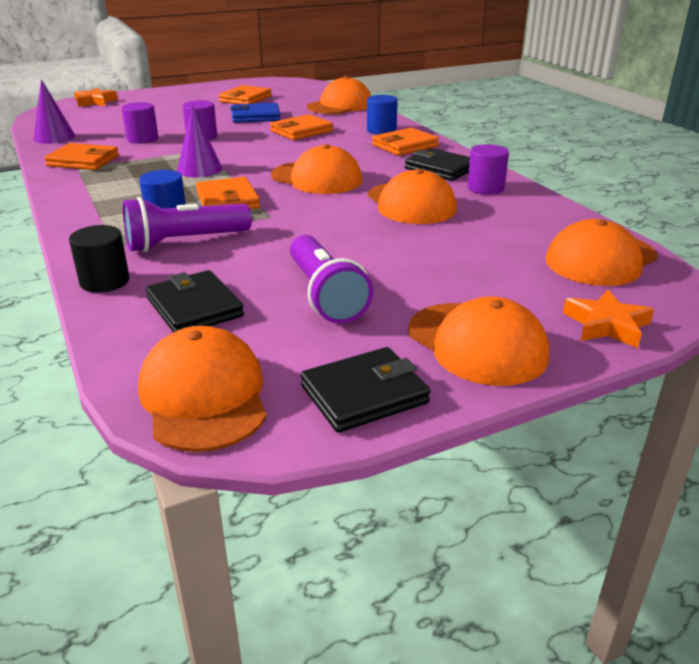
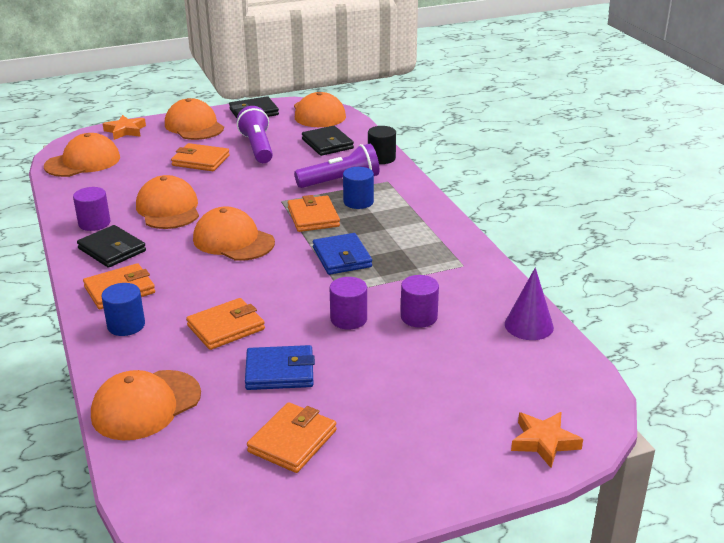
camera: 175 degrees left, 0 degrees up
(83, 161) = (464, 275): orange wallet -> orange wallet (200, 161)
(199, 169) = (342, 257): purple cone -> blue wallet

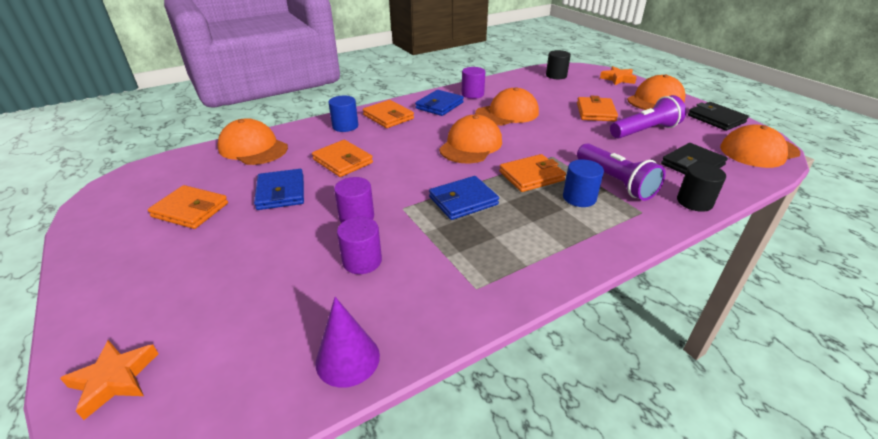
camera: 80 degrees right, 5 degrees up
(83, 162) = (556, 75): orange cap -> black cylinder
(112, 250) = (439, 105): black wallet -> blue wallet

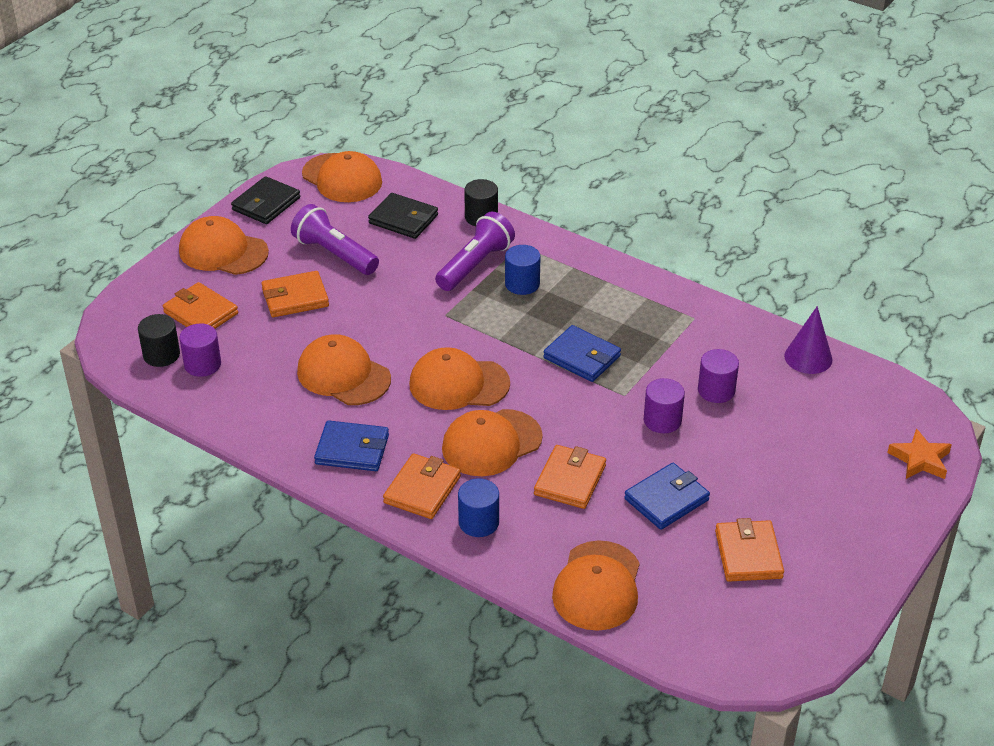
camera: 115 degrees left, 5 degrees up
(404, 143) = (491, 443): none -> orange cap
(472, 94) = (289, 427): purple cylinder -> purple cylinder (202, 364)
(531, 176) = (501, 322): orange wallet -> orange wallet (200, 313)
(618, 79) = (150, 290): orange star -> none

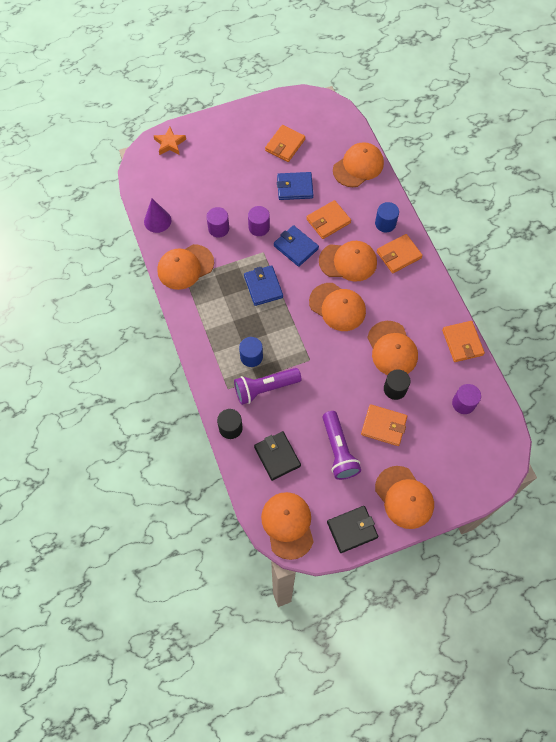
camera: 145 degrees left, 25 degrees up
(161, 355) = (483, 425): black cylinder -> black cylinder (395, 389)
(200, 313) = (445, 447): orange wallet -> orange wallet (462, 342)
(352, 449) = (417, 297): blue wallet -> blue wallet (295, 247)
(708, 328) = (185, 267): none -> orange cap

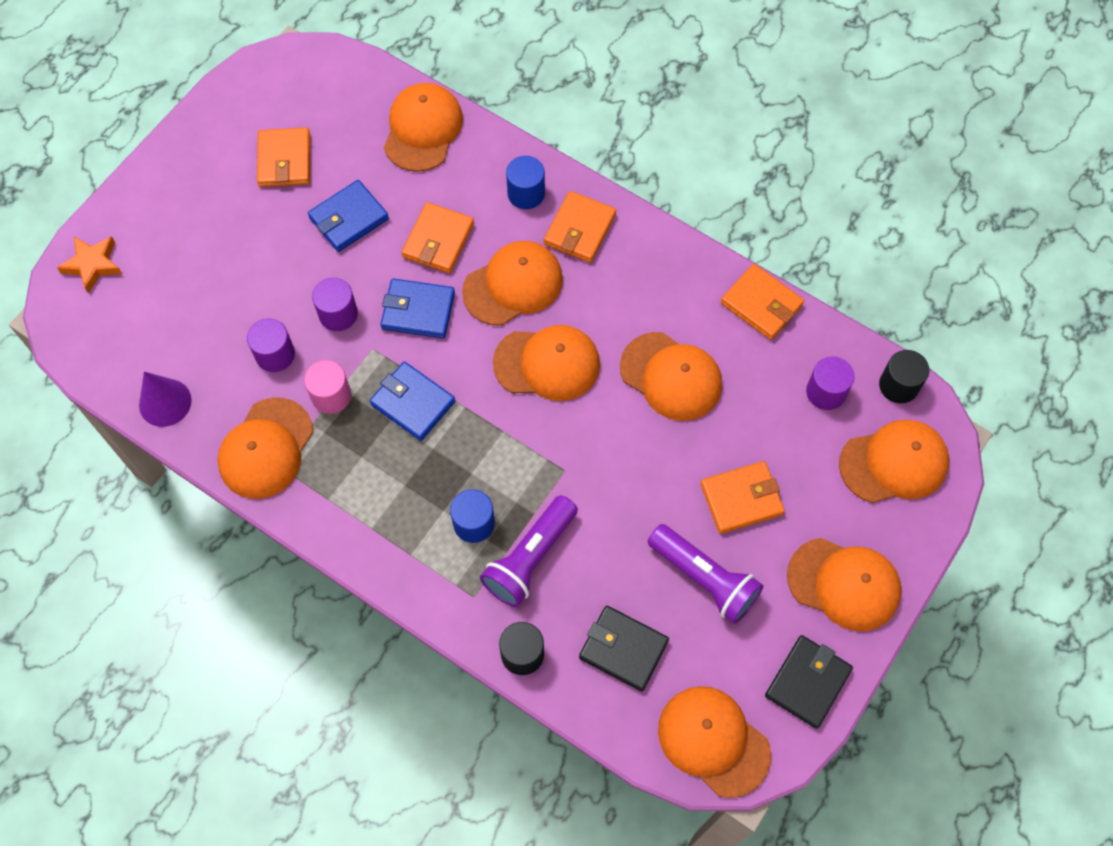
camera: 35 degrees left, 0 degrees up
(230, 261) = (331, 395): none -> pink cylinder
(395, 389) = (717, 434): black cylinder -> black cylinder (898, 385)
(472, 458) = (894, 463): none -> orange cap

